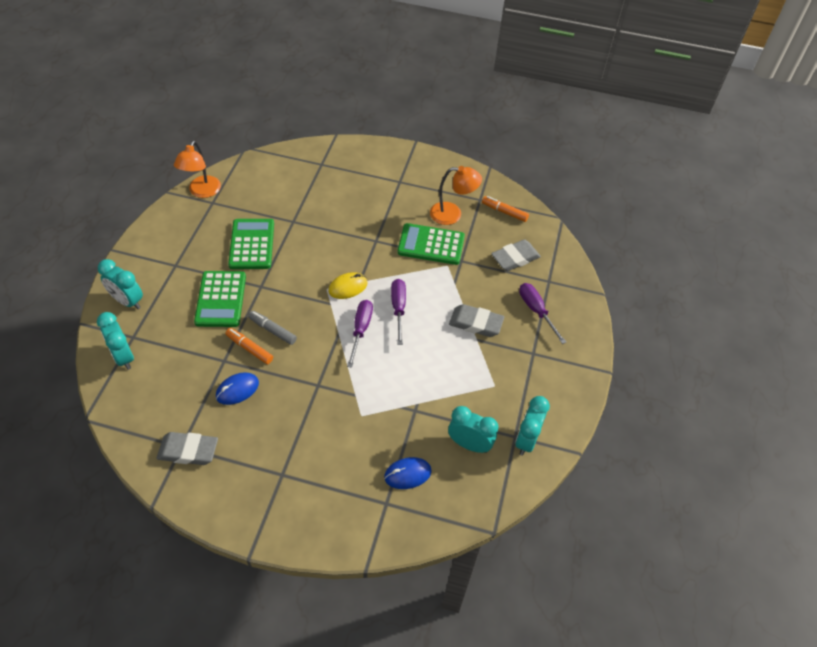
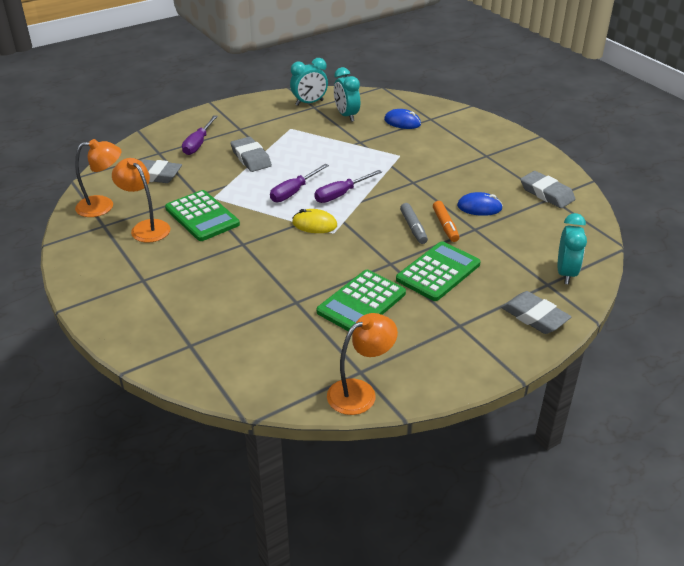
camera: 135 degrees left, 15 degrees down
(127, 301) = (534, 317): turquoise clock -> grey eraser
(504, 212) = (103, 206): orange marker -> orange lamp

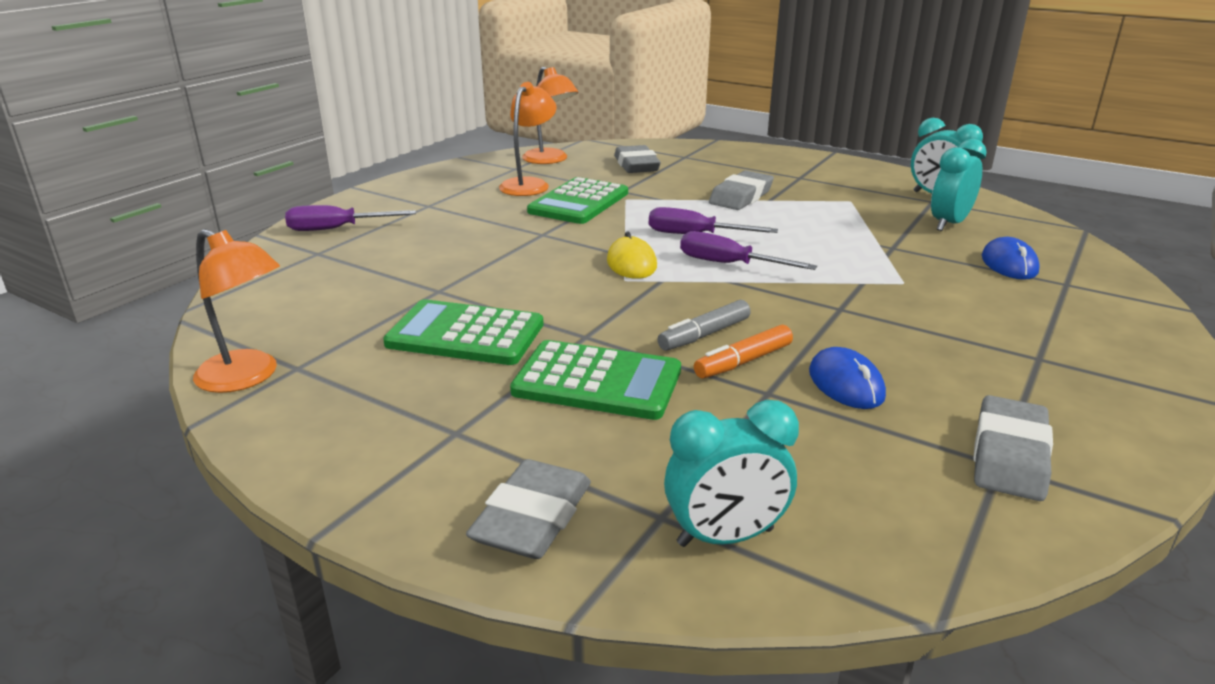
camera: 65 degrees right, 10 degrees down
(198, 144) = (731, 167): purple screwdriver -> purple screwdriver (337, 229)

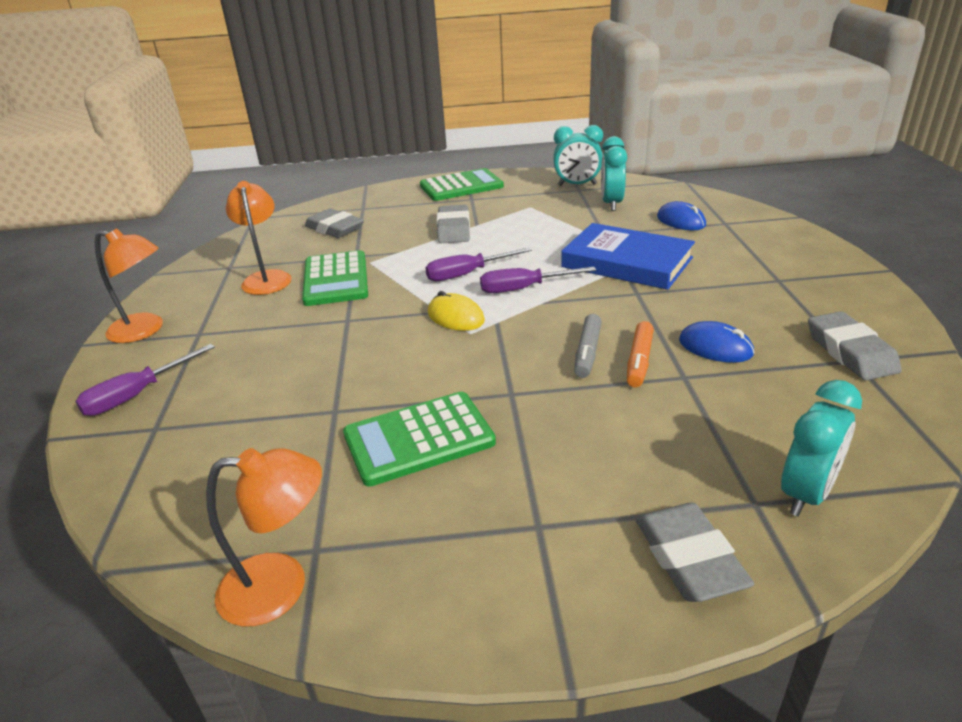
camera: 35 degrees left, 5 degrees up
(550, 160) = (251, 248): orange lamp -> orange lamp (145, 330)
(597, 382) = (573, 426): green calculator -> green calculator (461, 186)
(874, 279) = (626, 262): none -> blue book

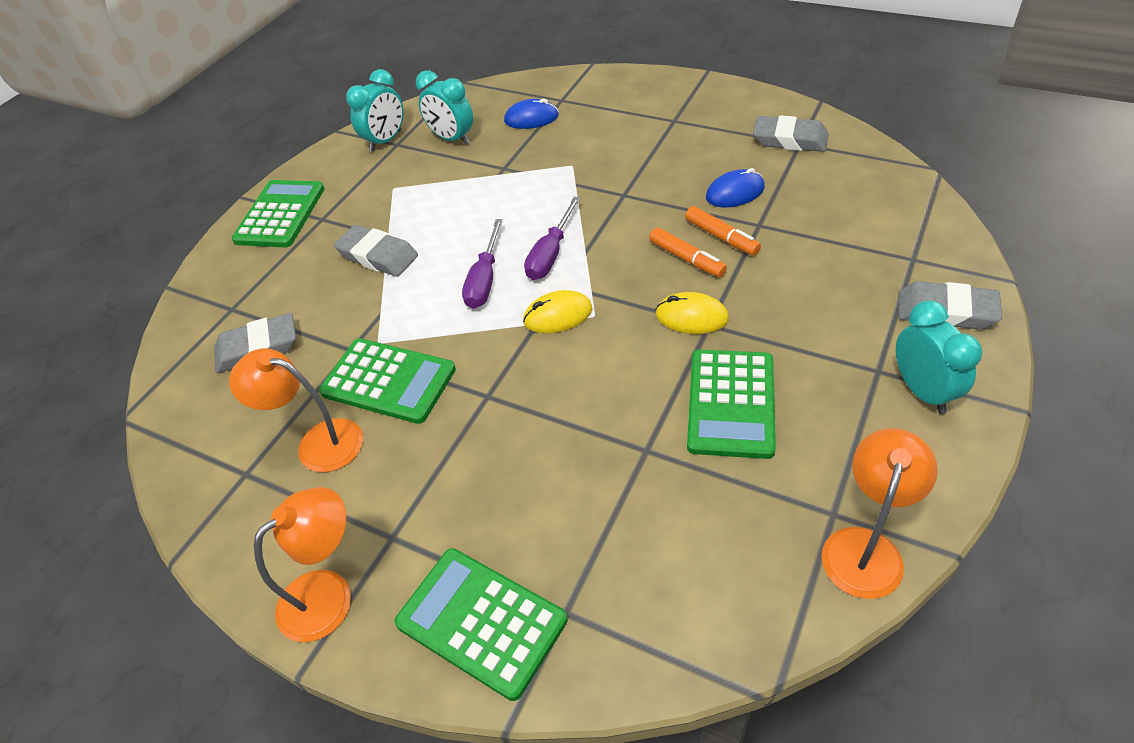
camera: 55 degrees left, 15 degrees up
(137, 395) = (481, 621): purple screwdriver -> green calculator
(512, 380) = (691, 317): none -> yellow mouse
(587, 352) = (687, 259): grey marker -> orange marker
(626, 262) = (569, 178): blue book -> none
(806, 494) = (917, 234): turquoise clock -> turquoise clock (922, 391)

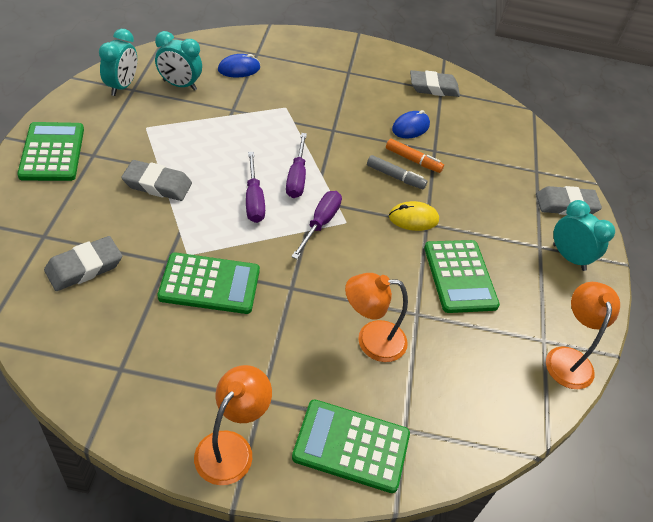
camera: 30 degrees left, 0 degrees up
(318, 442) = (172, 337): orange lamp -> orange lamp (371, 340)
(558, 315) = (320, 223): yellow mouse -> purple screwdriver
(687, 259) = (395, 177): orange marker -> grey marker

